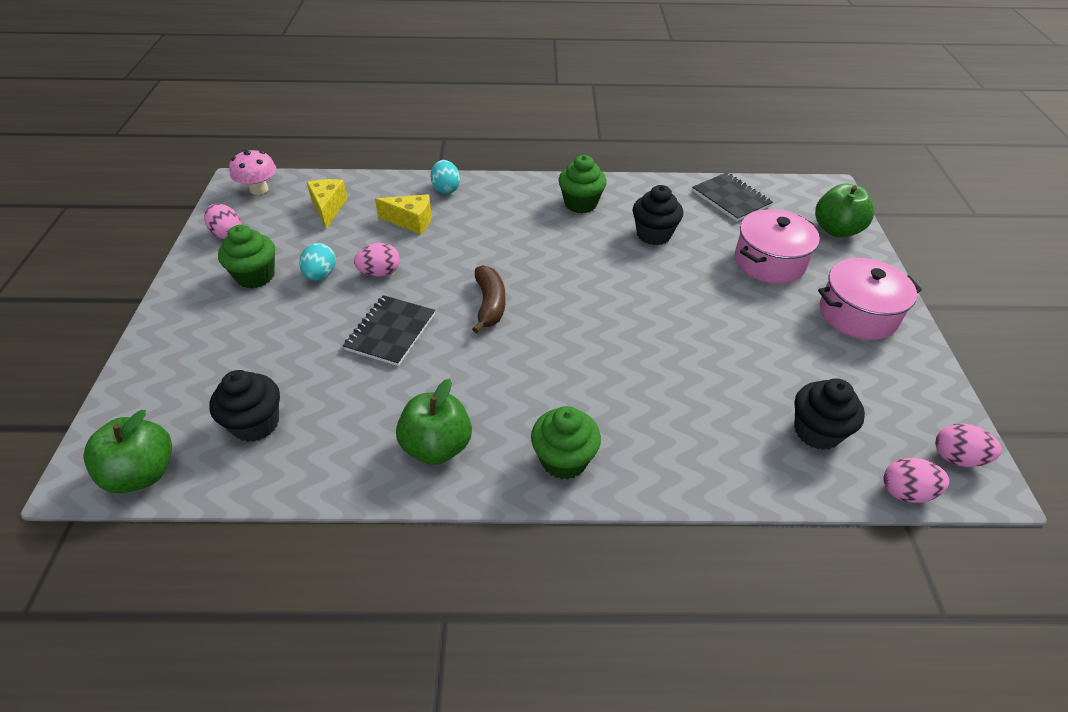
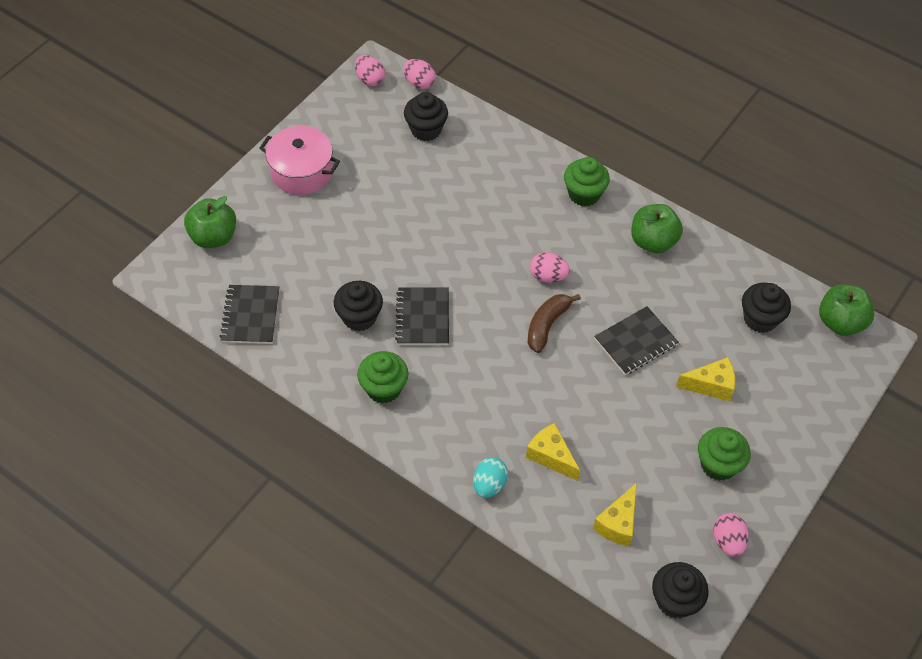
camera: 145 degrees left, 10 degrees up
(259, 189) = (675, 600): pink mushroom -> black cupcake
(289, 332) = (711, 385): none -> yellow cheese
(320, 275) = (663, 433): turquoise egg -> none
(380, 273) = (612, 407): pink egg -> pink egg (548, 276)
(604, 258) = (423, 318): none -> black notebook
(769, 262) = (303, 241): pink pot -> none

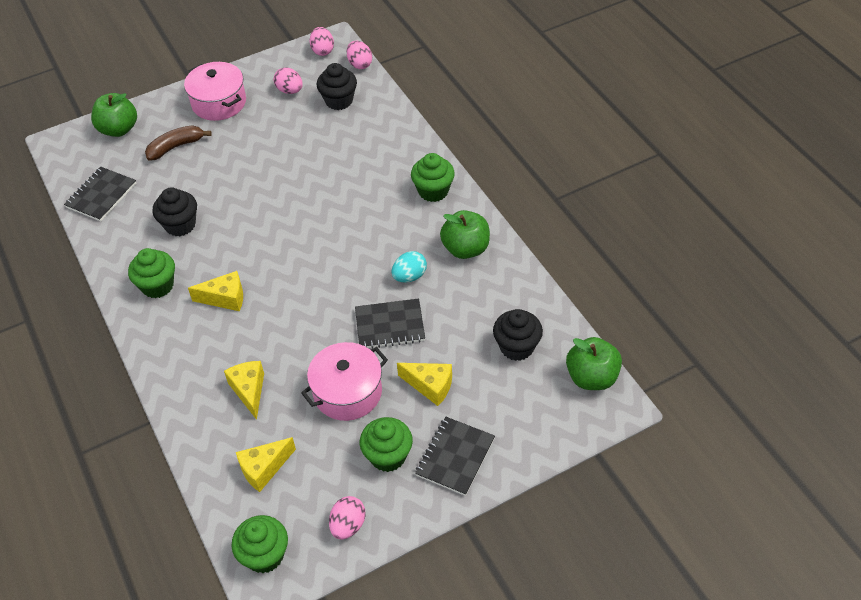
camera: 30 degrees right, 5 degrees down
(423, 318) = (228, 243): black notebook -> black notebook (455, 457)
(461, 375) = (225, 298): none -> yellow cheese
(489, 485) = (182, 393): turquoise egg -> turquoise egg (409, 276)
(547, 325) = (324, 284): brown banana -> brown banana (176, 147)
(548, 276) = (354, 246): pink egg -> pink egg (290, 90)
(642, 421) = (347, 392): none -> pink pot
(675, 600) = (264, 555): black cupcake -> green cupcake

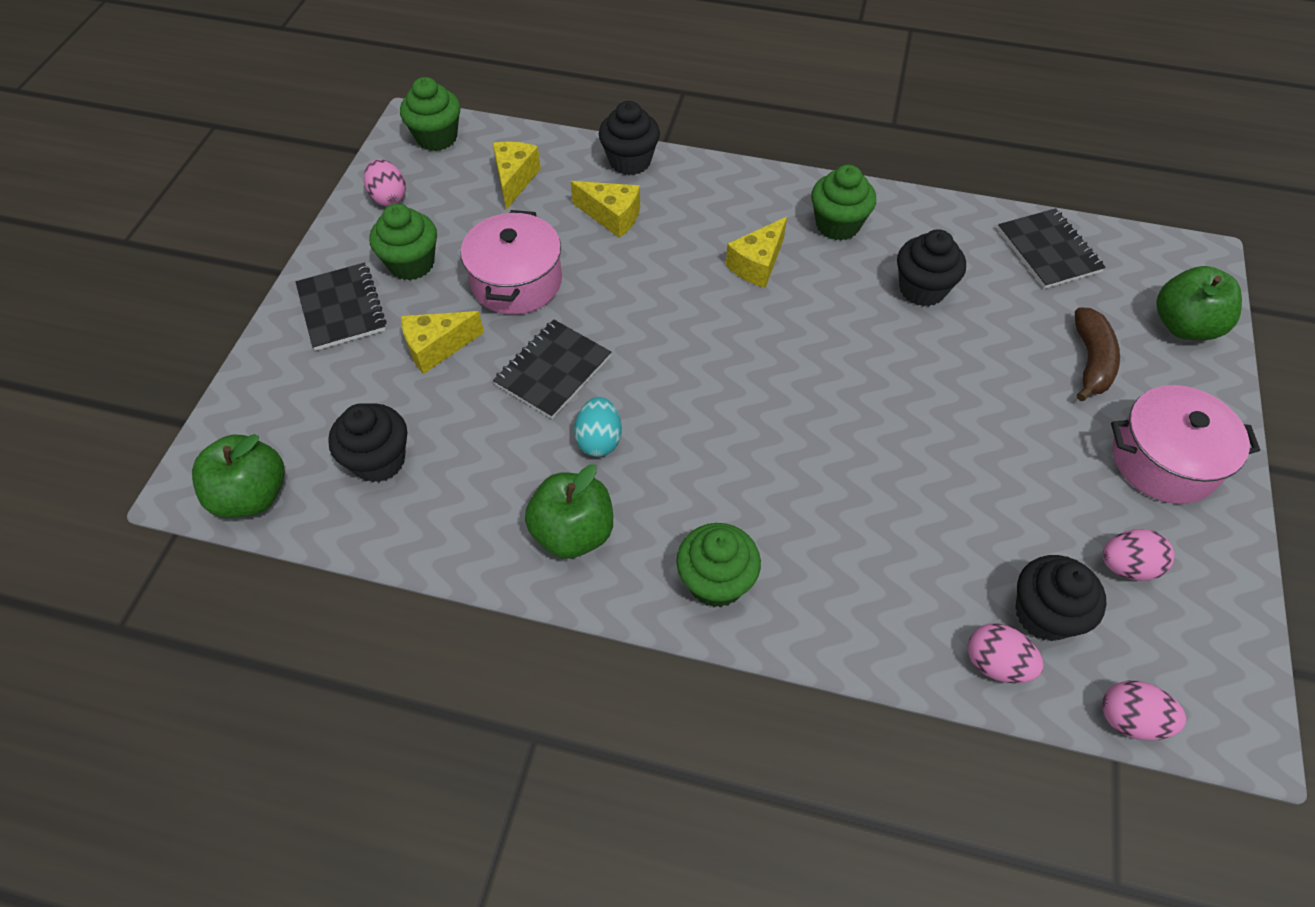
camera: 130 degrees right, 5 degrees up
(187, 421) = (630, 161): none -> black cupcake
(322, 50) = (1218, 690): pink egg -> pink egg (996, 664)

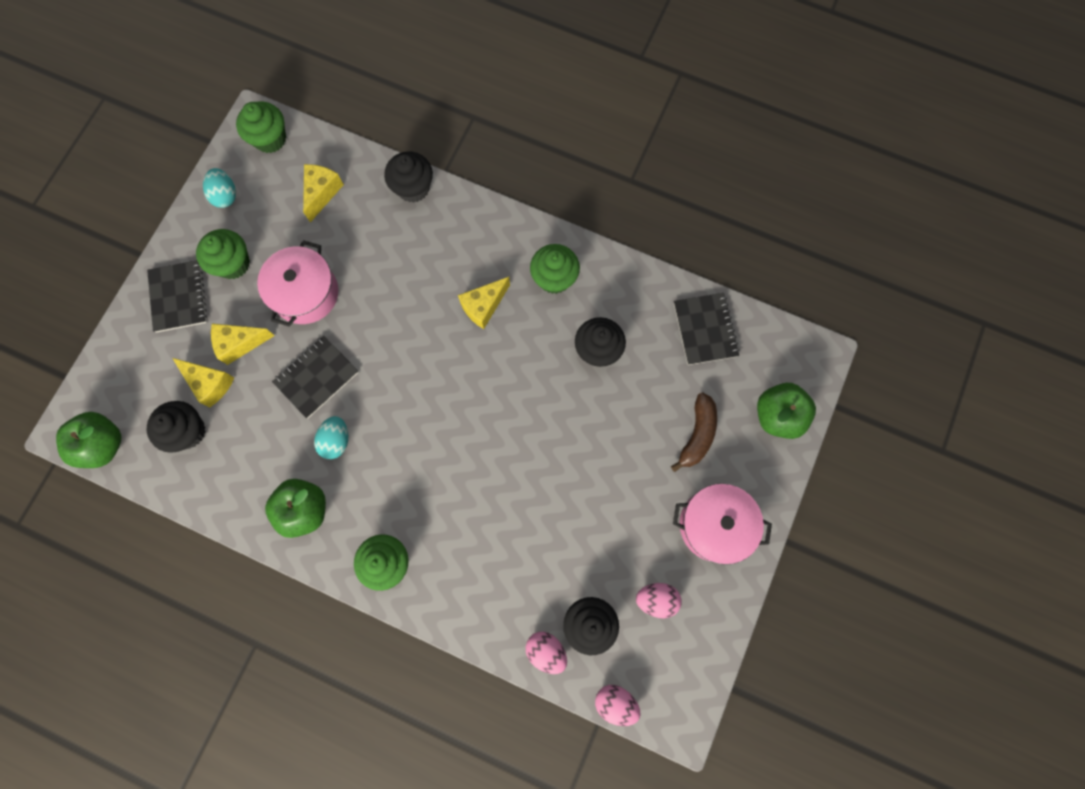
camera: 10 degrees right, 20 degrees up
(389, 197) = (225, 195): pink egg -> turquoise egg
(612, 216) = (387, 242): yellow cheese -> yellow cheese (210, 383)

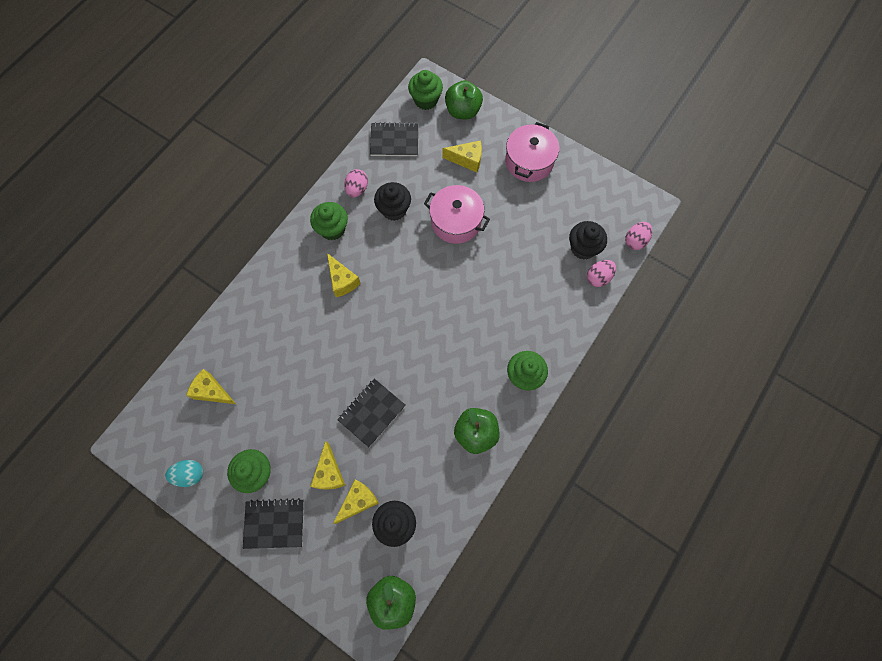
camera: 80 degrees left, 5 degrees down
(270, 139) = (147, 430): green cupcake -> green cupcake (426, 100)
(305, 293) = (298, 414): pink pot -> pink pot (456, 222)
(316, 377) = (371, 413): black notebook -> black notebook turned 75 degrees clockwise
(336, 440) = (426, 403): turquoise egg -> none
(413, 188) = (229, 318): black cupcake -> none
(656, 599) = (572, 205): pink egg -> pink egg (357, 189)
(697, 434) = (467, 160): brown banana -> yellow cheese

